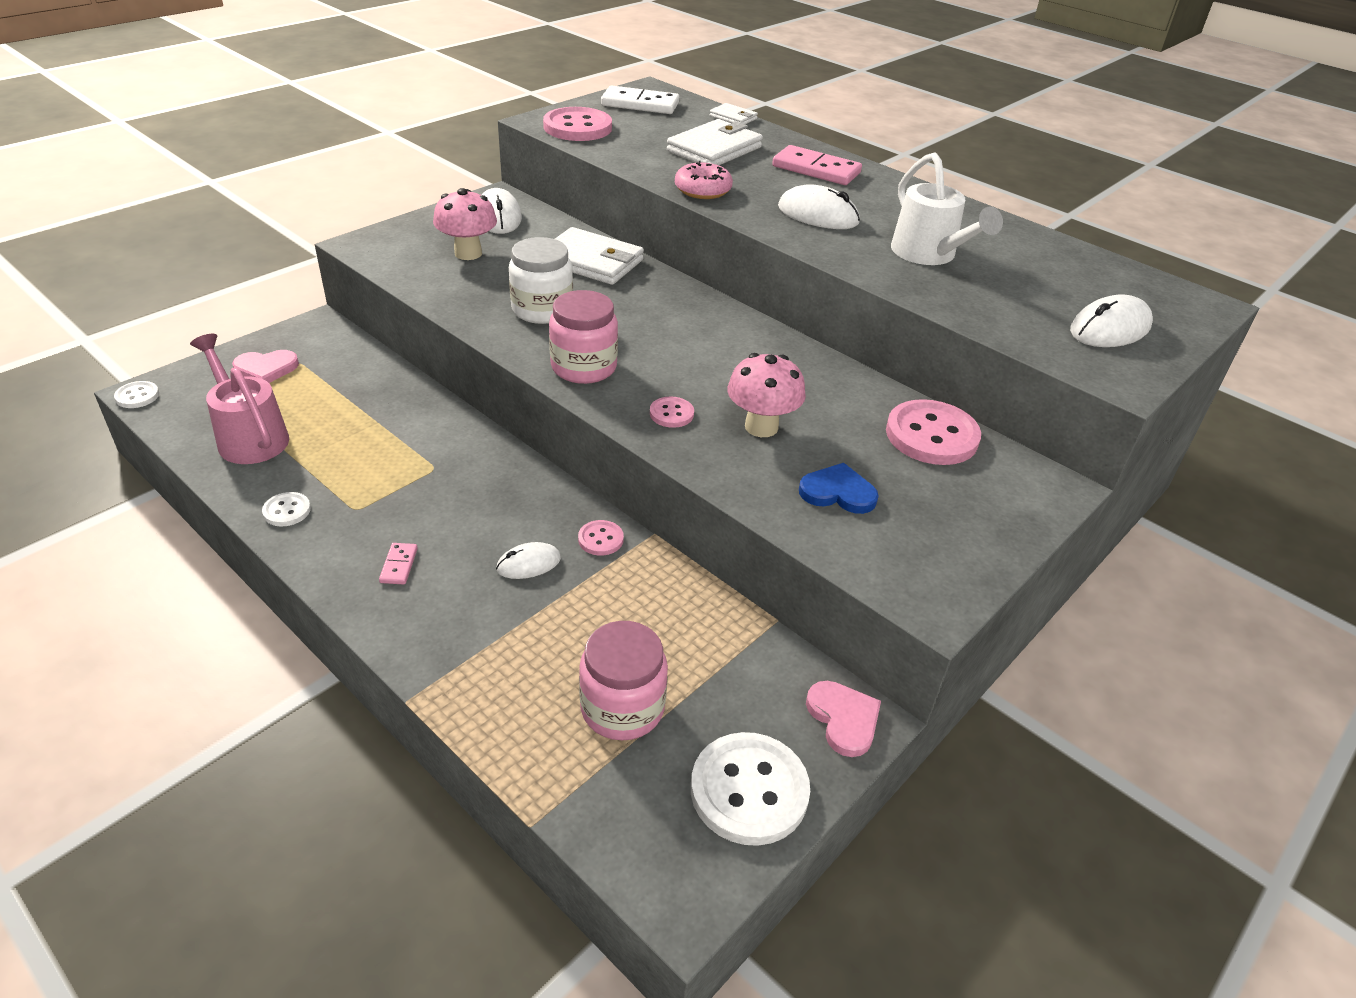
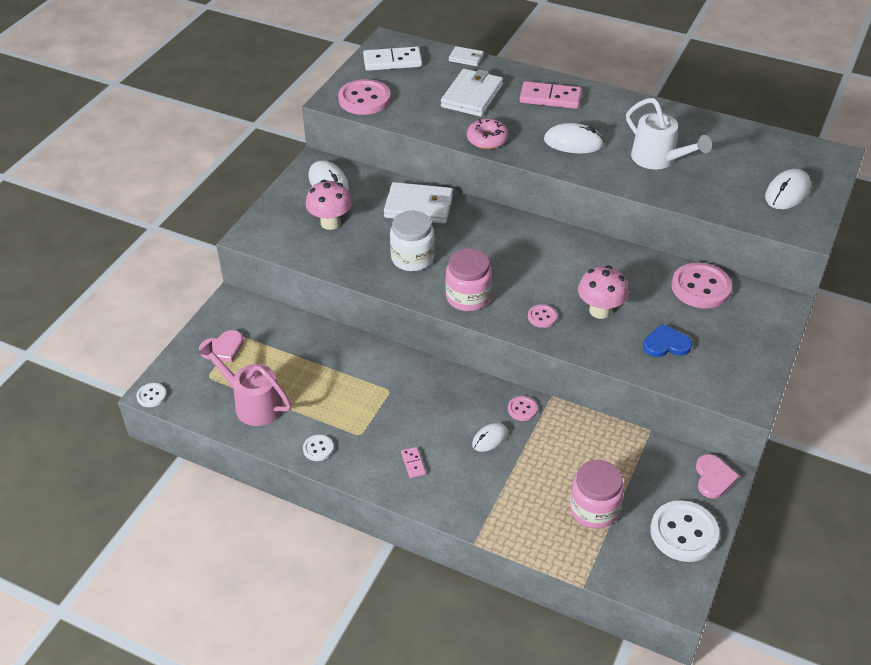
camera: 15 degrees left, 5 degrees up
(843, 719) = (713, 478): pink heart -> pink heart turned 45 degrees clockwise

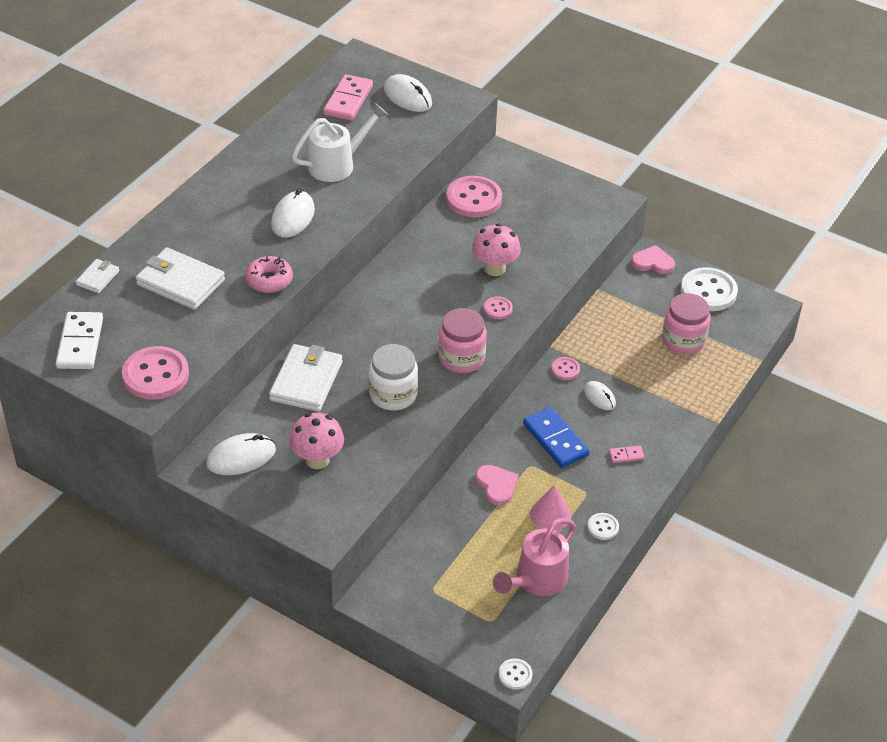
camera: 85 degrees left, 0 degrees up
(223, 348) = (449, 607): pink heart -> pink heart (496, 485)
(330, 409) = (550, 514): none -> pink cone
(425, 407) = (555, 440): none -> blue domino
(550, 98) = (205, 222): pink domino -> pink domino (348, 100)
(666, 344) = (544, 235): blue heart -> none

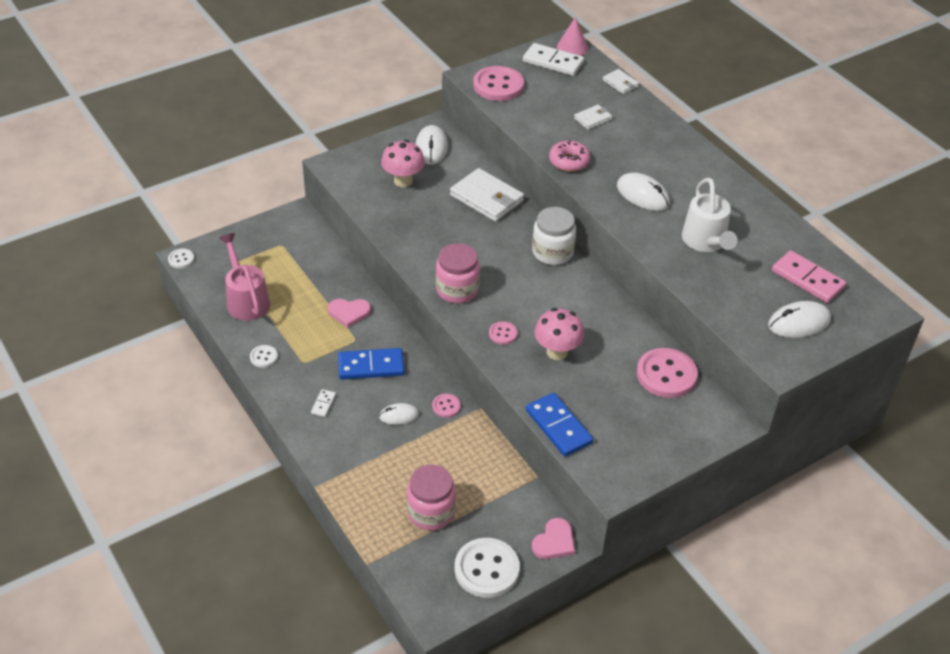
camera: 115 degrees right, 0 degrees up
(180, 282) = (592, 119): white wallet -> white wallet, size x0.52
(393, 394) = (442, 238): white jar -> white jar (552, 252)
(550, 514) = (299, 332): pink cone -> pink cone (572, 47)
(579, 245) = (558, 426): none -> blue domino
(626, 455) = (323, 404): pink domino -> white domino

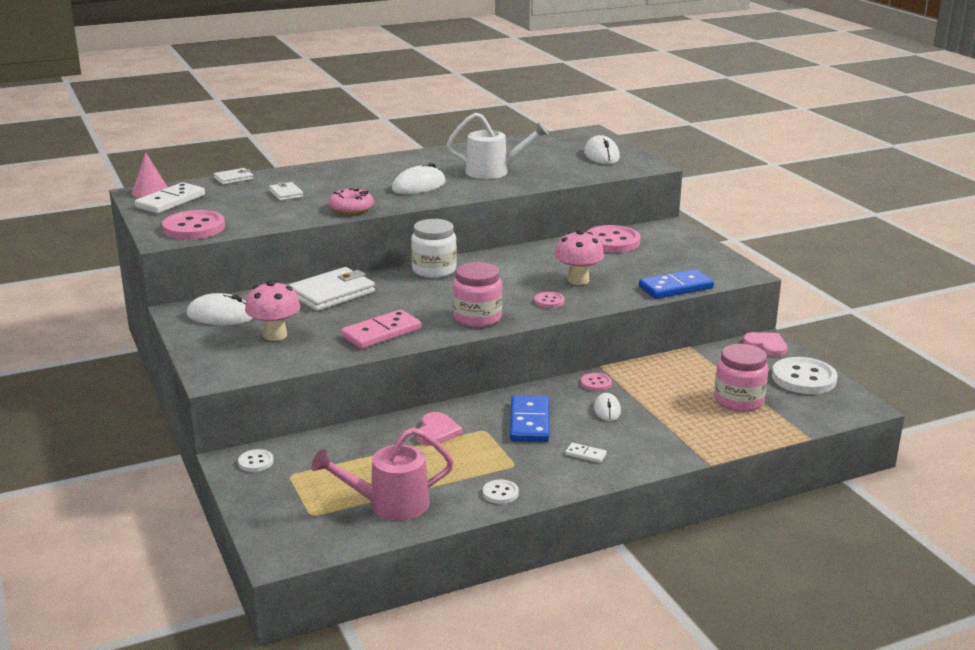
camera: 80 degrees left, 20 degrees down
(181, 259) = (282, 560): white button -> white button (256, 462)
(807, 279) = (550, 147): pink domino -> pink domino (381, 333)

